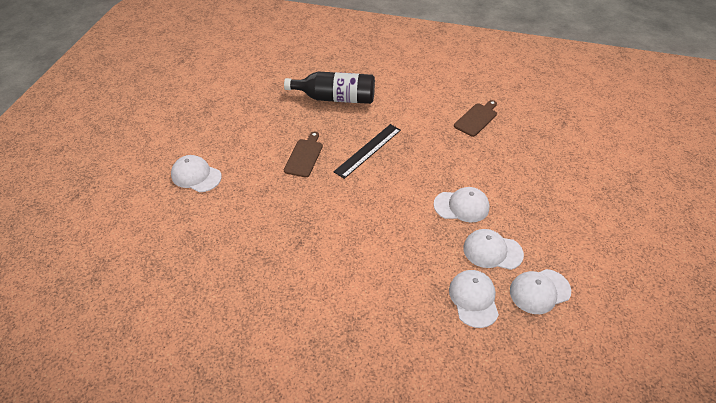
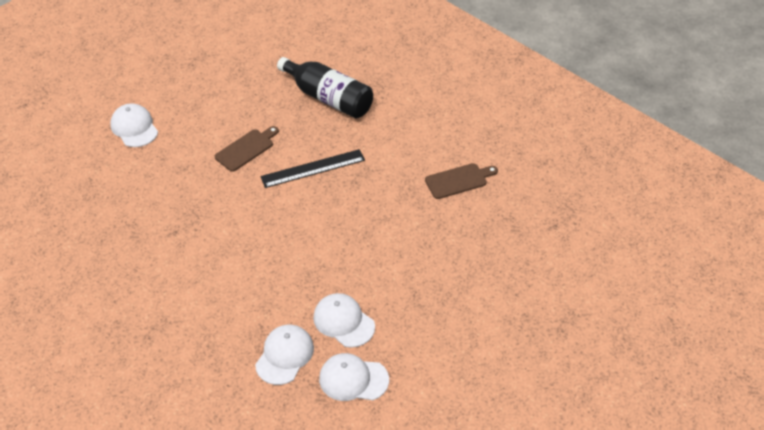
camera: 30 degrees right, 0 degrees up
(461, 206) = (354, 265): white cap -> none

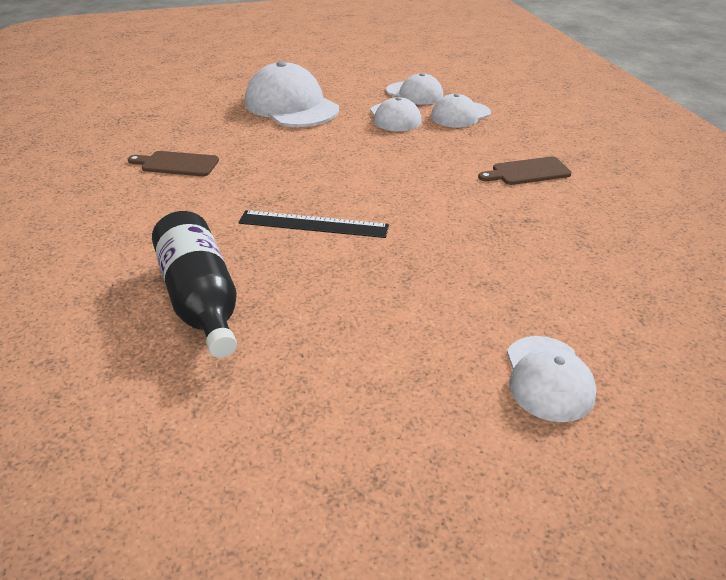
camera: 150 degrees left, 10 degrees down
(246, 149) = (380, 276): brown cutting board -> brown cutting board (527, 172)
(452, 297) = (291, 105): none -> white cap

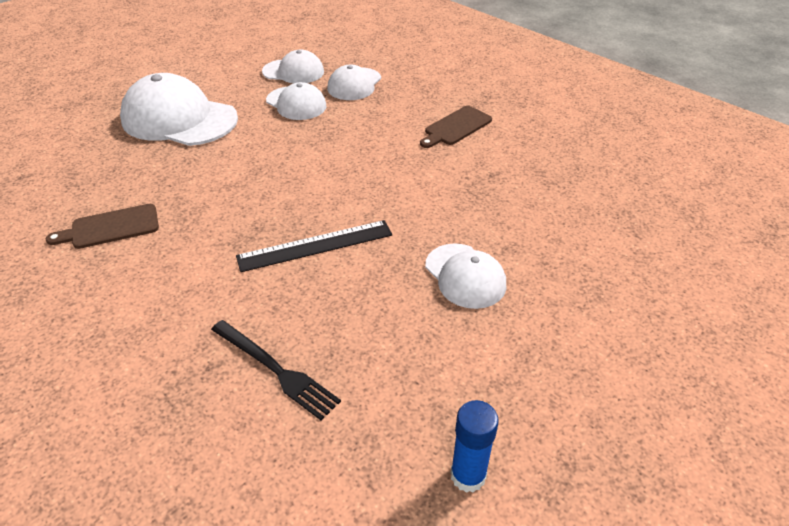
camera: 30 degrees left, 5 degrees up
(201, 300) = (276, 370): black bottle -> black fork
(277, 443) = (468, 475): none -> blue glue stick
(548, 378) = (615, 313): white cap -> white cap (465, 276)

